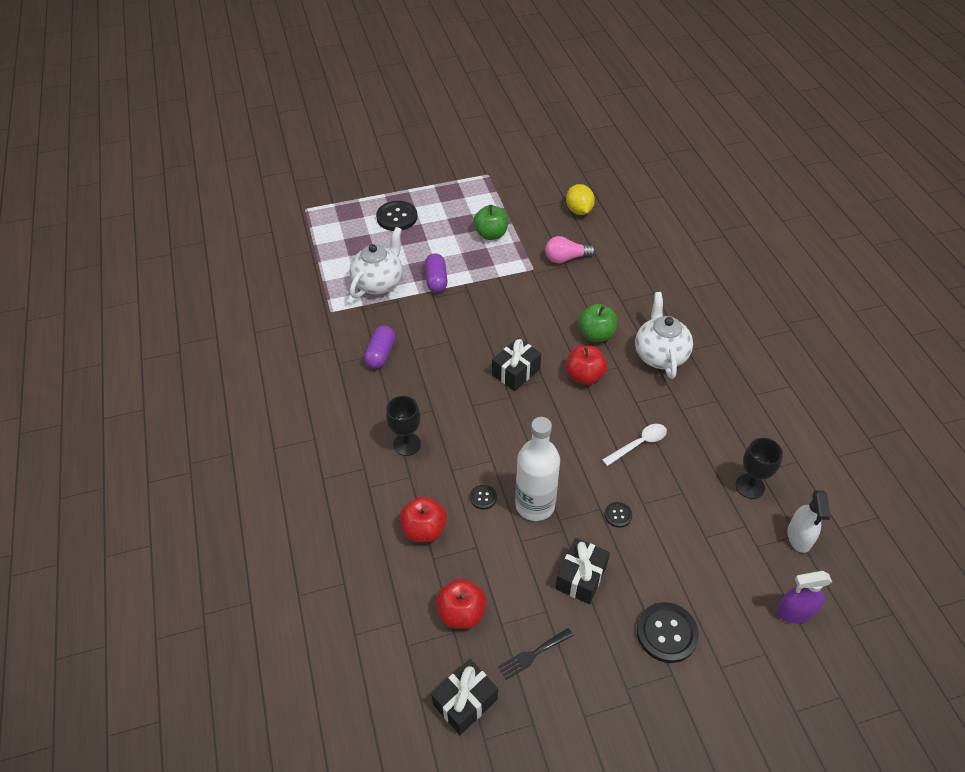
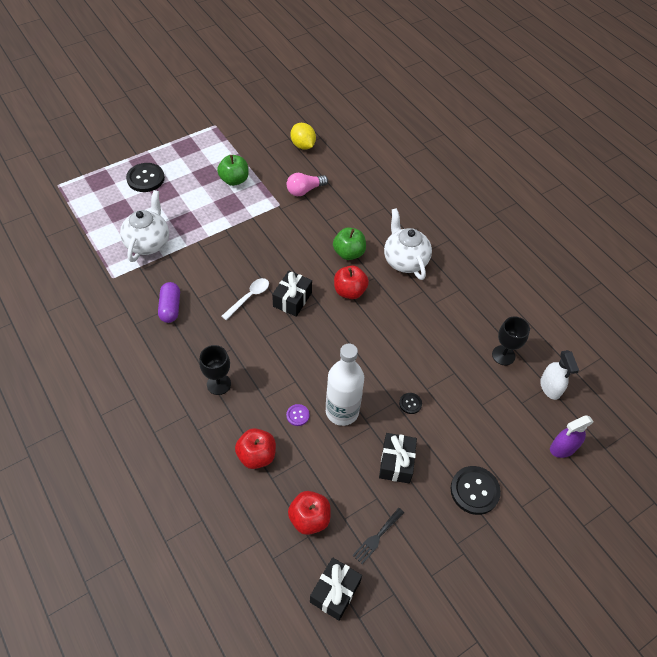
camera: 20 degrees left, 5 degrees up
(436, 280) = (199, 230): purple capsule -> none
(483, 497) = (297, 415): black button -> purple button
(639, 444) = (409, 340): white spoon -> white spoon (249, 297)

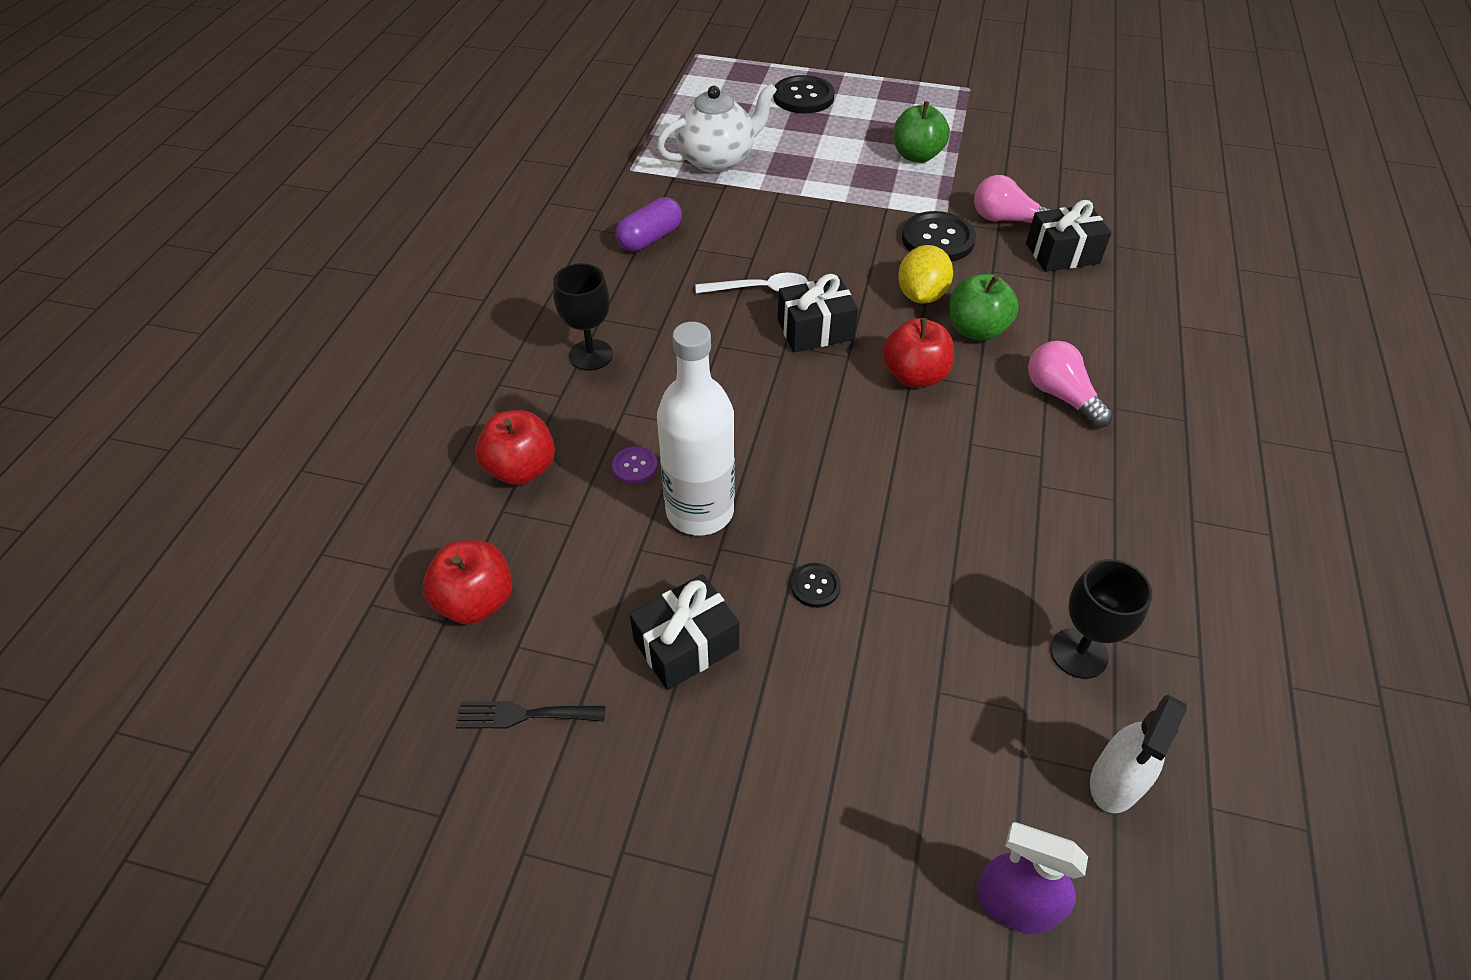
camera: 50 degrees right, 5 degrees down
(303, 145) = (1073, 169): yellow lemon -> yellow lemon (921, 295)
(335, 592) = (376, 725): black gift -> black gift (1062, 253)
(405, 260) = (1061, 396): white teapot -> pink light bulb
(474, 491) = (755, 804): black button -> black button (937, 239)

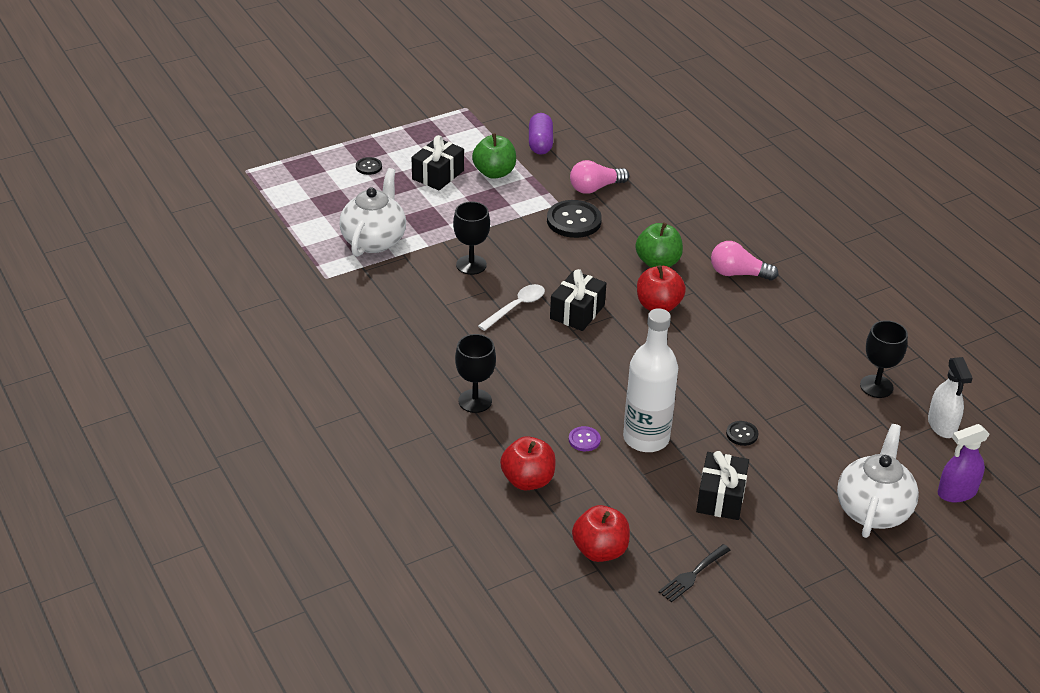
camera: 45 degrees left, 10 degrees down
(650, 238) = (407, 314): purple capsule -> purple capsule (540, 143)
(773, 226) = (471, 265): none -> black goblet
(803, 97) = (368, 167): black button -> black button, size x0.50
(855, 823) = (873, 510): none -> white teapot
(921, 295) = (606, 259): yellow lemon -> none
(1062, 253) = (648, 193): black gift -> black gift (438, 175)

